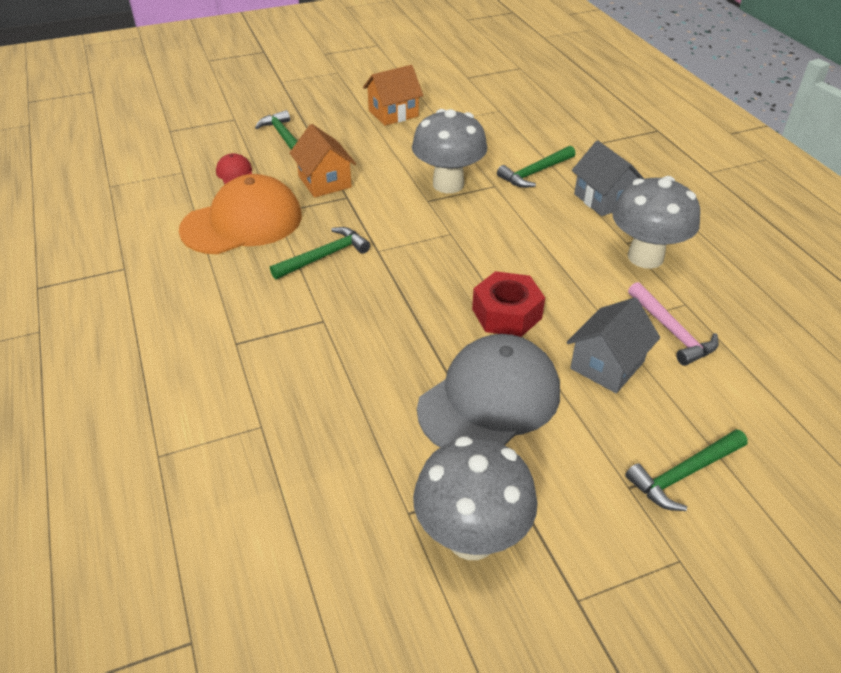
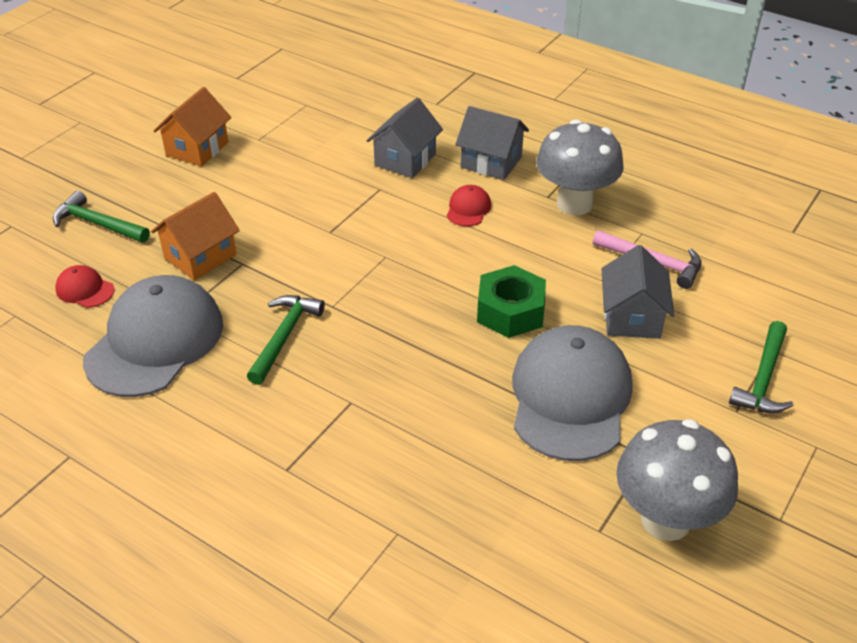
camera: 35 degrees left, 0 degrees up
(242, 222) = (155, 341): orange cap -> grey cap
(325, 182) = (200, 256): orange house -> orange house turned 75 degrees counterclockwise
(448, 184) = (333, 206): grey mushroom -> none
(507, 313) = (510, 311): red nut -> green nut
(535, 173) = (405, 160): green hammer -> grey house
(549, 226) = (468, 209): none -> red cap

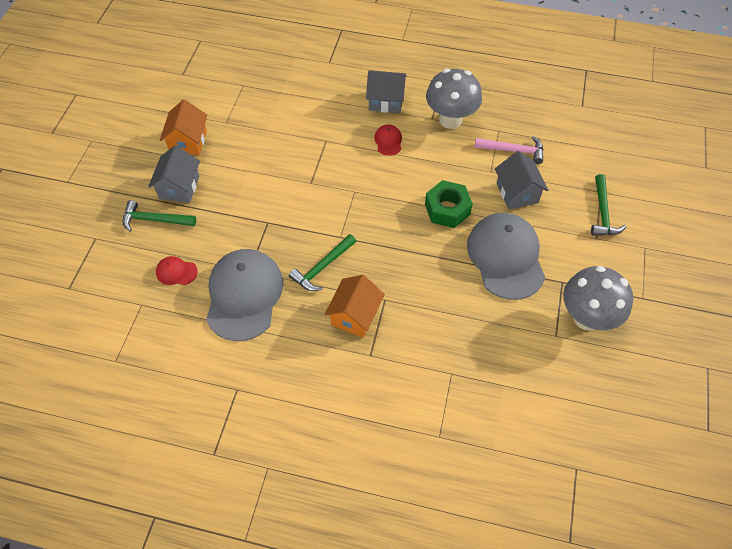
camera: 20 degrees left, 15 degrees up
(200, 256) = (238, 225): orange house -> orange house (355, 315)
(284, 336) = (322, 267): green hammer -> green hammer turned 135 degrees counterclockwise
(405, 160) = (331, 113): grey house -> grey house (179, 187)

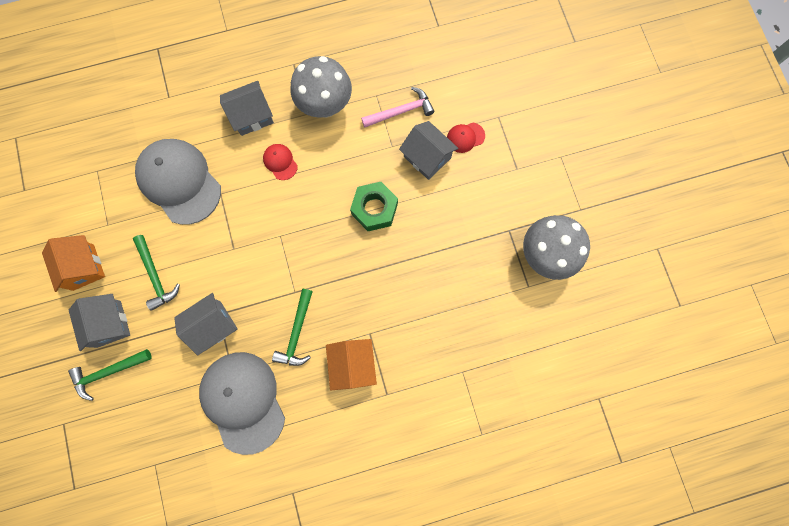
camera: 30 degrees left, 20 degrees up
(176, 272) = (165, 414): red cap -> red cap (465, 137)
(257, 228) = (213, 325): none -> grey house
(505, 257) = (450, 231): grey cap -> grey cap (179, 182)
(602, 212) = (510, 139): green hammer -> green hammer (156, 276)

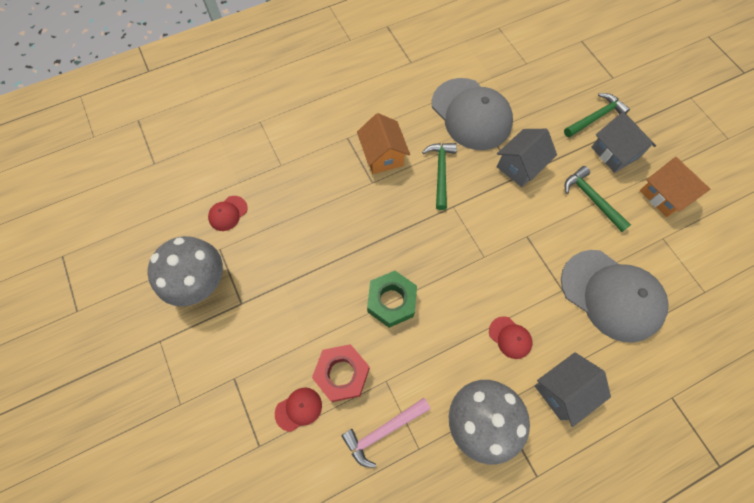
camera: 170 degrees right, 10 degrees down
(427, 157) = (342, 374): grey house -> red nut
(519, 323) = (228, 213): none -> red cap

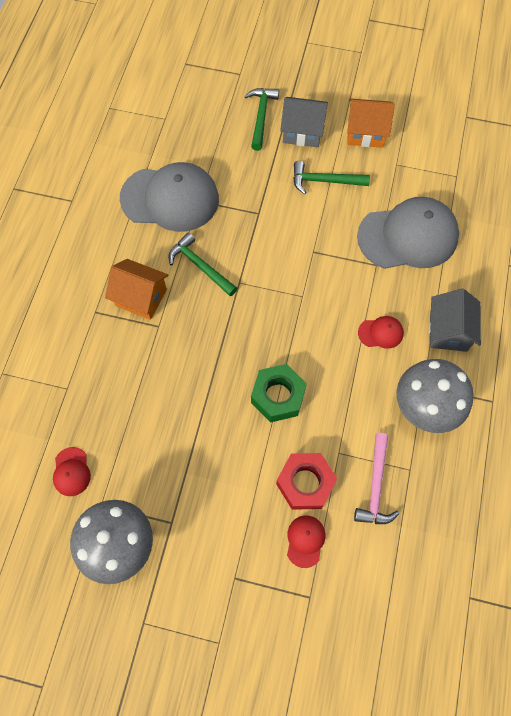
camera: 50 degrees left, 0 degrees up
(520, 166) = (251, 205): grey house -> none

